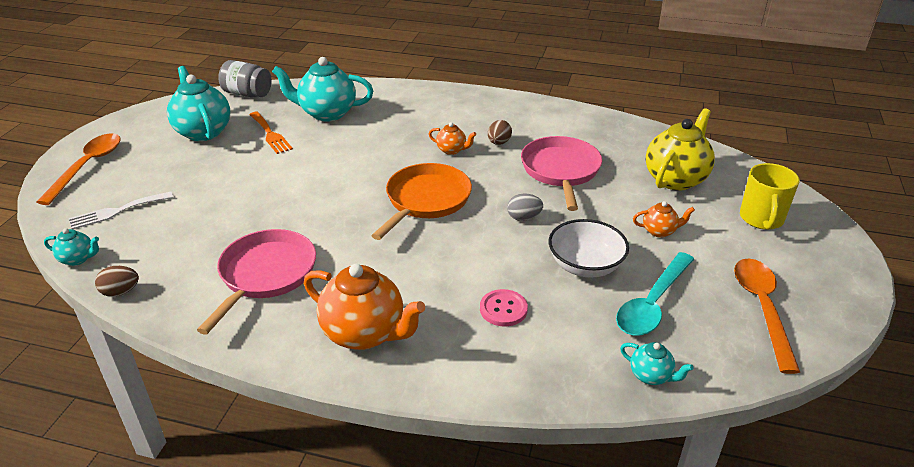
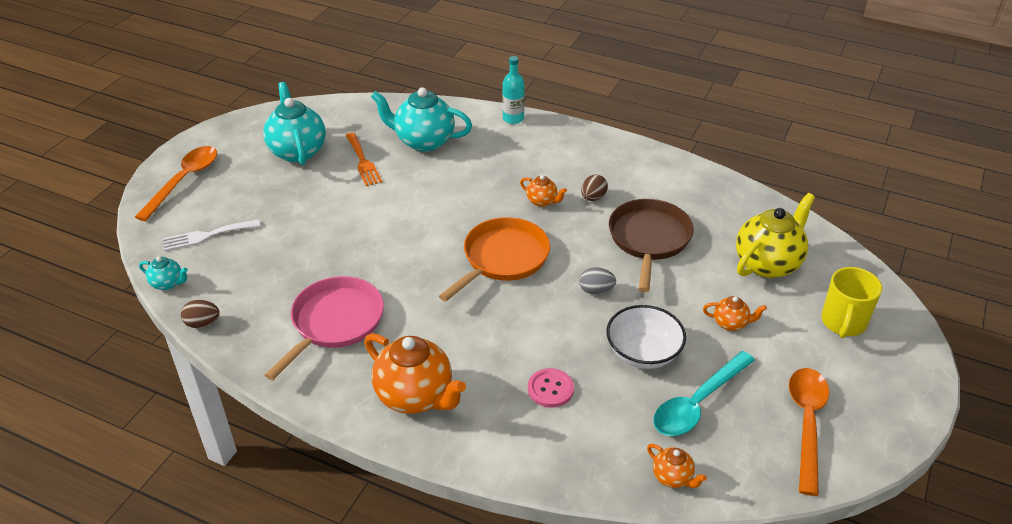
camera: 10 degrees right, 5 degrees up
(247, 94) = (347, 108): grey jar -> none
(407, 89) = (513, 119): none -> turquoise bottle
(561, 171) = (649, 240): pink pan -> brown pan
(651, 376) = (672, 477): turquoise teapot -> orange teapot

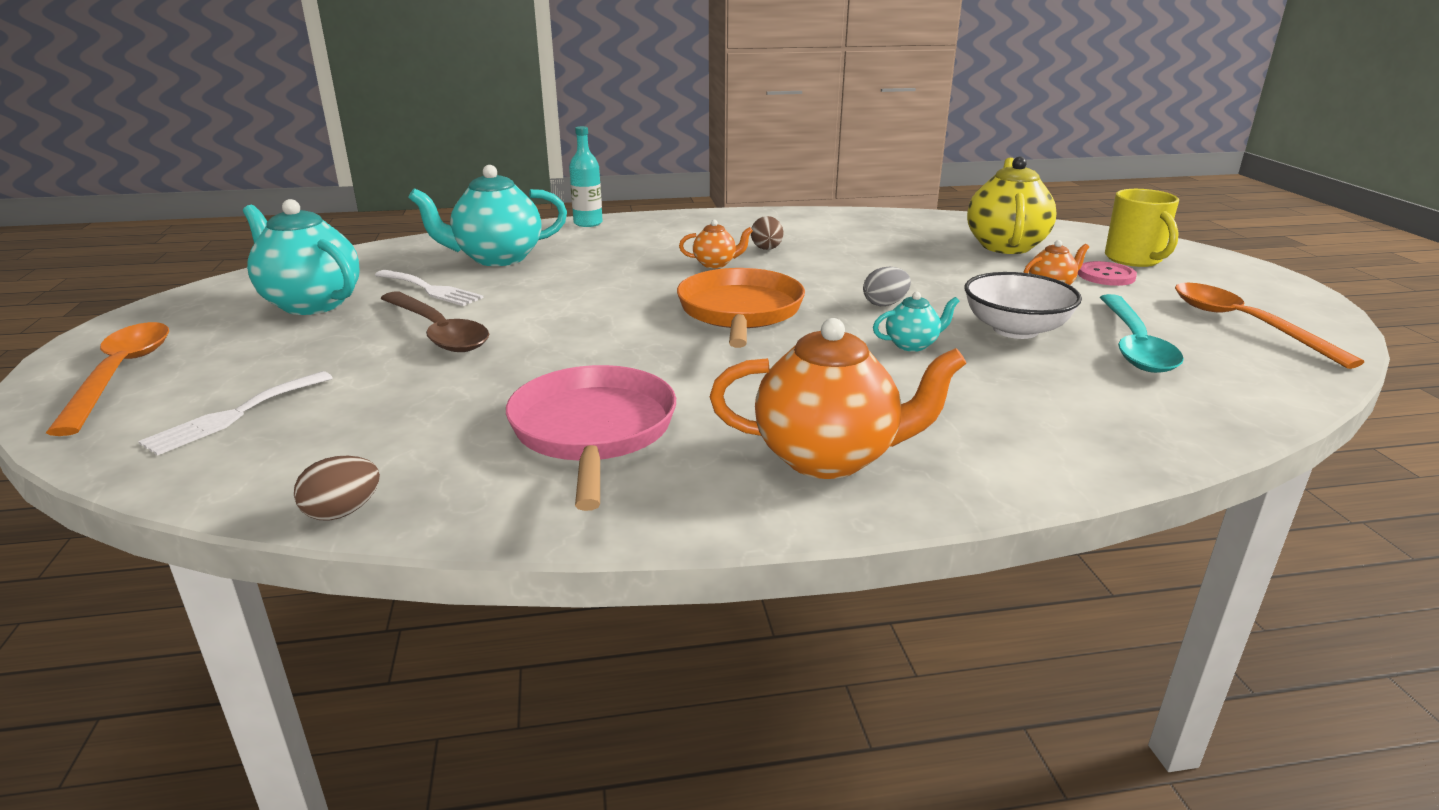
camera: 35 degrees left, 15 degrees down
(168, 283) = (207, 490): turquoise teapot -> turquoise teapot (912, 345)
(334, 206) = (438, 332): none -> brown spoon
(363, 161) = (430, 289): orange fork -> white fork
(550, 389) = (978, 388): pink button -> pink button (1106, 276)
(649, 240) = (873, 259): brown pan -> none
(672, 477) = (1230, 406): orange teapot -> none

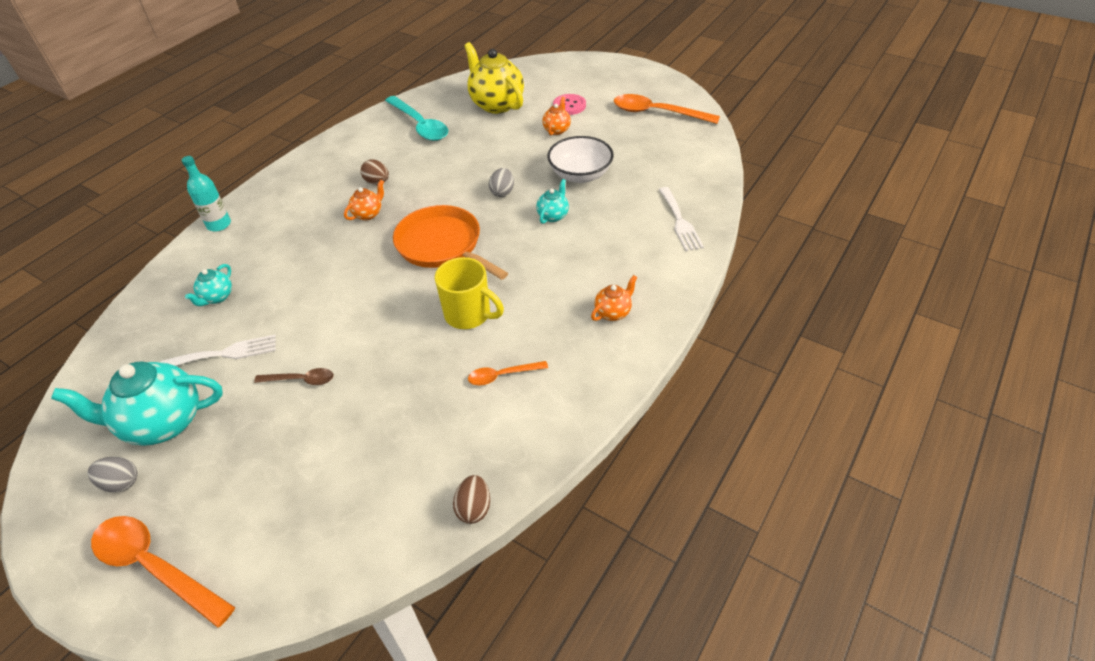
camera: 45 degrees left, 20 degrees up
(220, 319) = (121, 483): none -> grey egg
(234, 415) = (301, 521): white fork -> white fork (680, 221)
(438, 332) = (301, 380): brown spoon -> brown spoon, size x0.53
(497, 258) = (217, 297): turquoise teapot -> turquoise teapot, size x0.48
(593, 431) = (502, 375): pink pan -> orange spoon
(828, 458) = (613, 312): orange teapot -> orange teapot, size x0.48
(1134, 260) = (566, 84): yellow mug -> yellow mug (469, 315)
(1134, 345) = (635, 155): turquoise spoon -> turquoise spoon (420, 125)

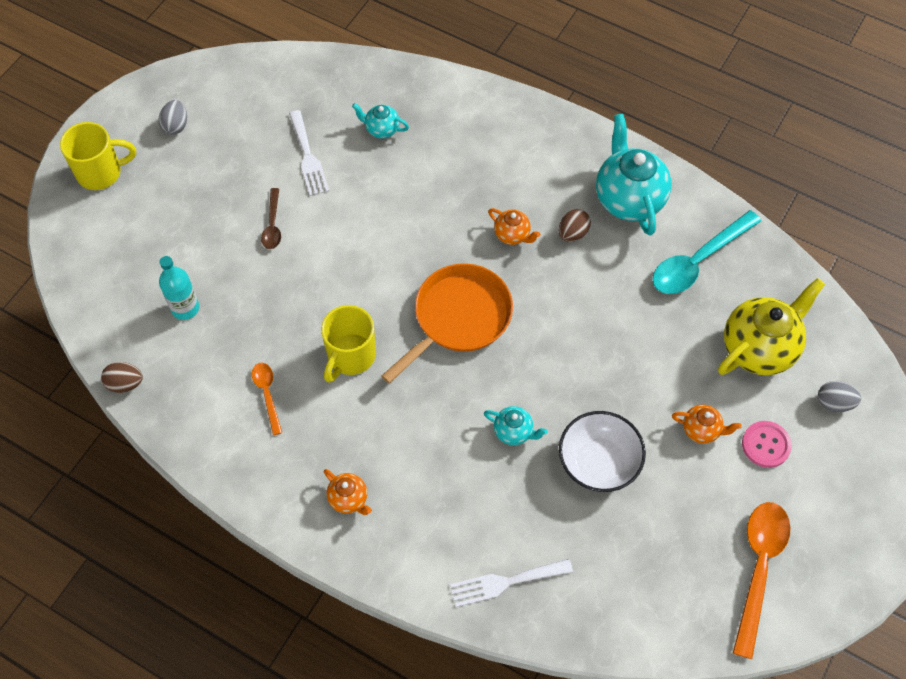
camera: 85 degrees right, 15 degrees up
(155, 566) = (101, 172): orange spoon -> yellow mug
(163, 423) = (232, 134): turquoise teapot -> turquoise teapot (628, 199)
(219, 224) = (492, 99): turquoise bottle -> turquoise bottle (185, 308)
(502, 192) = (558, 372): grey egg -> grey egg (834, 403)

